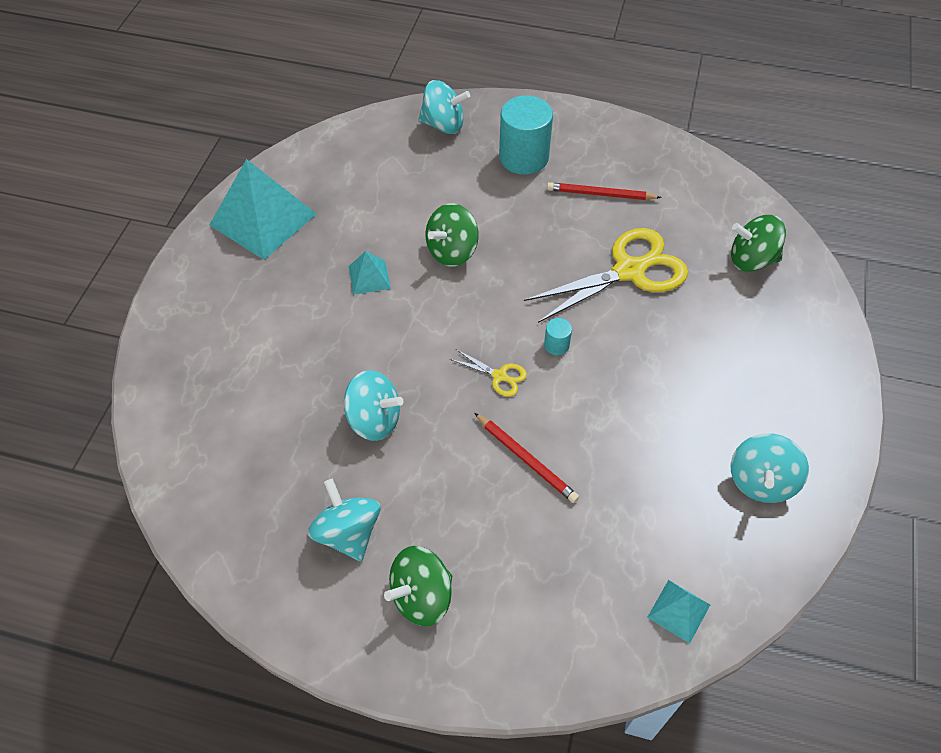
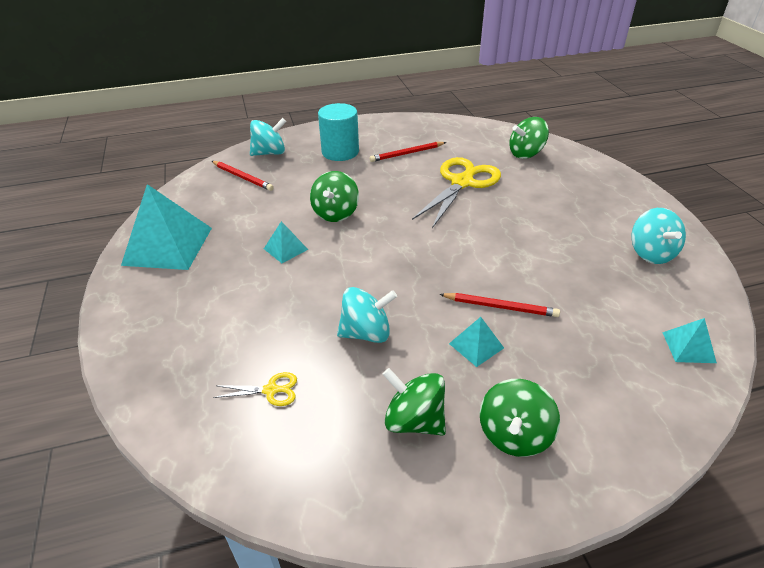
camera: 30 degrees left, 15 degrees down
(348, 533) = (414, 420): turquoise spinning top -> green spinning top
(390, 152) = (242, 177): none -> red pencil
(464, 489) = (476, 345): none -> turquoise pyramid
(500, 376) = (435, 267): yellow scissors -> yellow scissors (272, 390)
(556, 345) = (455, 235): turquoise cylinder -> none

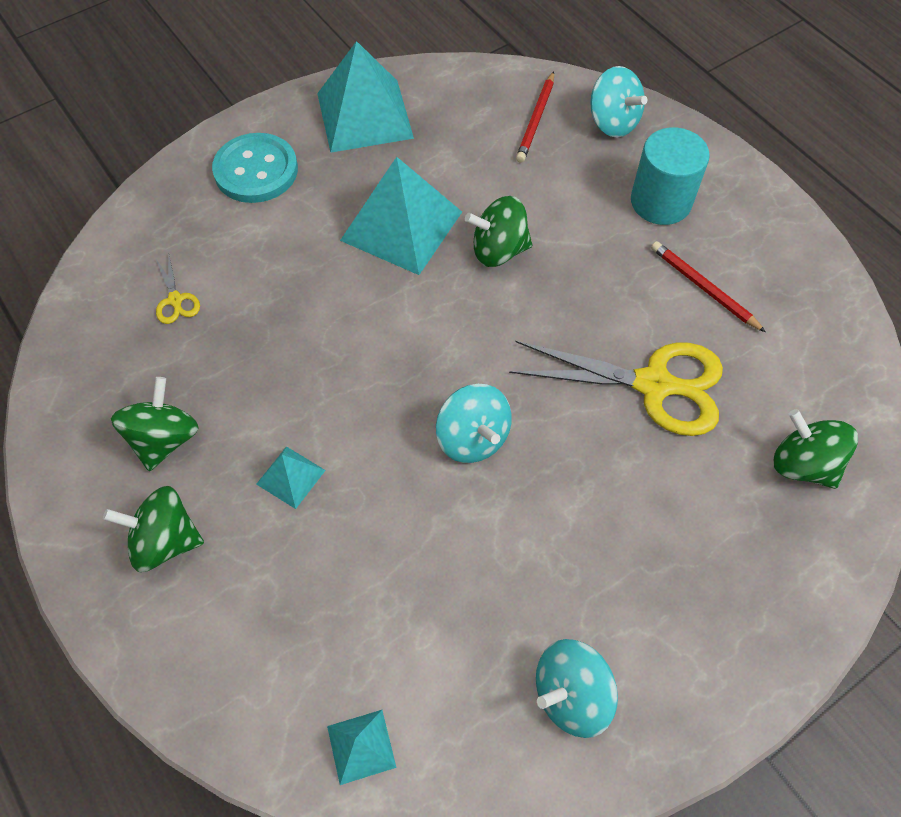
camera: 70 degrees right, 20 degrees up
(169, 314) = (256, 170): none -> turquoise button
(285, 249) = (401, 225): turquoise pyramid -> turquoise pyramid, size x2.12
(366, 333) = (280, 357): turquoise spinning top -> turquoise spinning top (473, 438)
(500, 307) = (369, 492): red pencil -> none

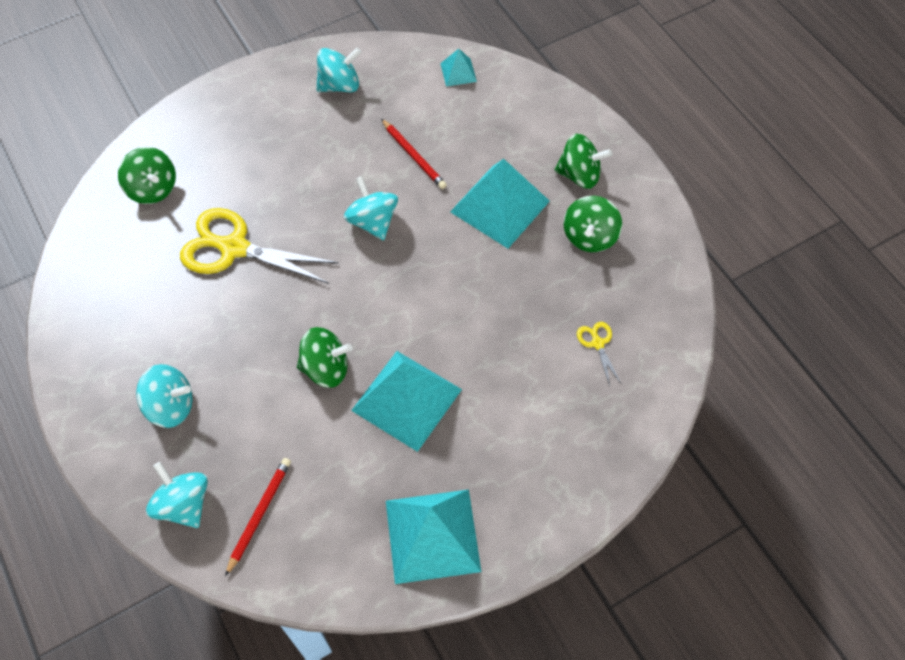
camera: 175 degrees left, 0 degrees up
(256, 170) = (540, 472): turquoise button -> none
(291, 477) = (499, 206): turquoise pyramid -> turquoise pyramid, size x2.12
(660, 202) = (171, 406): turquoise cylinder -> turquoise spinning top
(704, 288) = (166, 321): red pencil -> red pencil (413, 156)

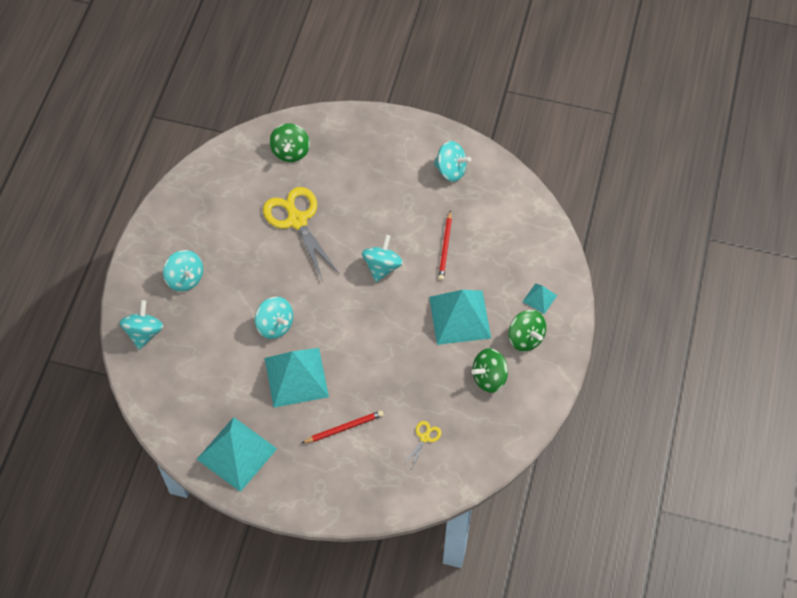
camera: 45 degrees right, 0 degrees up
(259, 515) = (171, 369): red pencil -> red pencil (344, 428)
(326, 368) = (275, 325): green spinning top -> turquoise spinning top
(458, 72) = (527, 217): turquoise pyramid -> turquoise pyramid (539, 298)

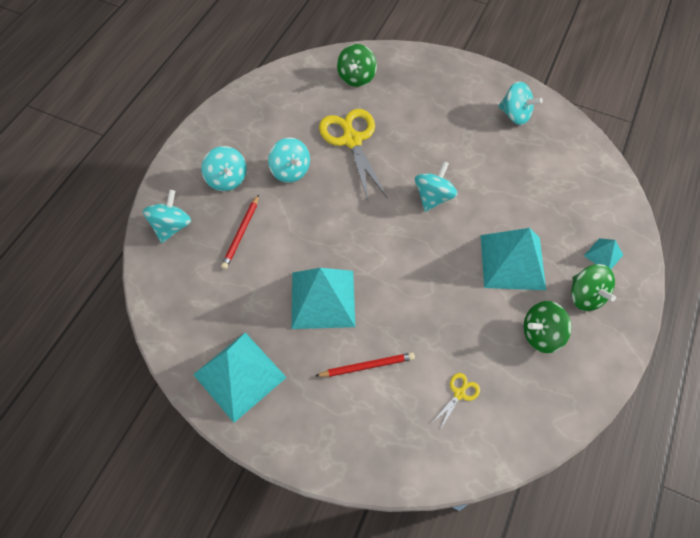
camera: 10 degrees right, 0 degrees up
(275, 325) = (310, 240): turquoise spinning top -> turquoise spinning top (290, 171)
(445, 247) = (502, 187): red pencil -> red pencil (241, 233)

